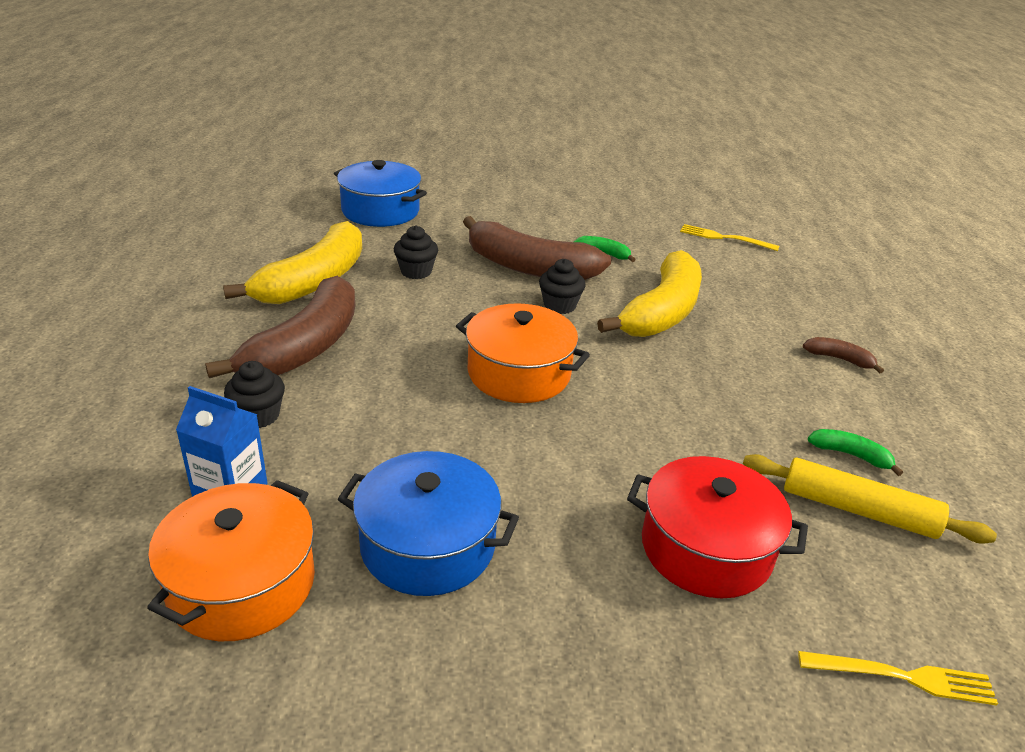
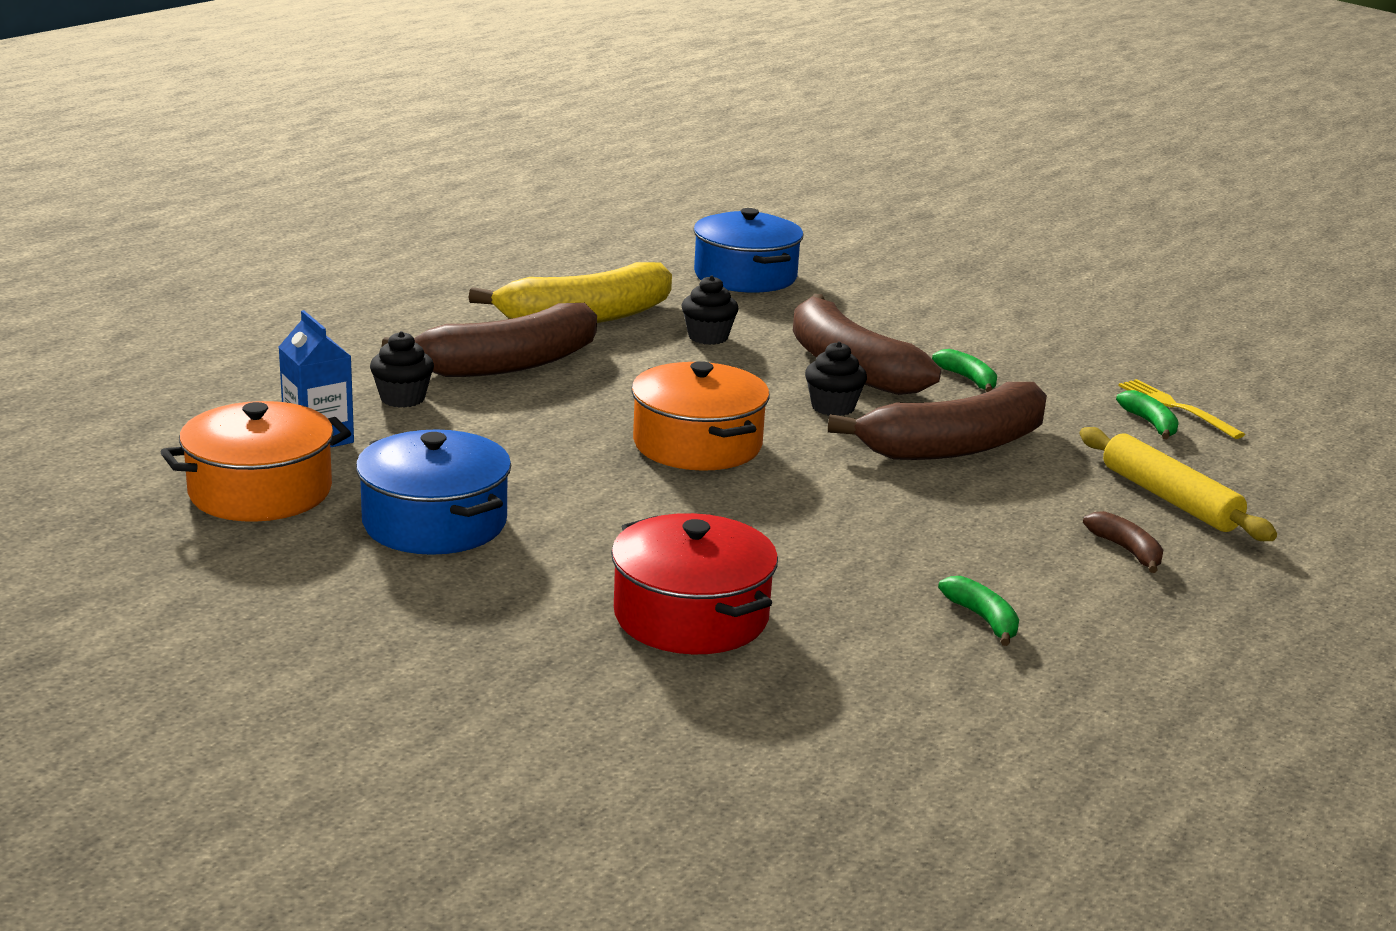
camera: 35 degrees right, 10 degrees down
(661, 312) = (955, 446): yellow banana -> brown banana
(728, 255) = (1150, 424): none -> green banana
(858, 510) = (911, 654): yellow rolling pin -> yellow rolling pin (1169, 499)
(903, 677) = (747, 755): yellow fork -> none

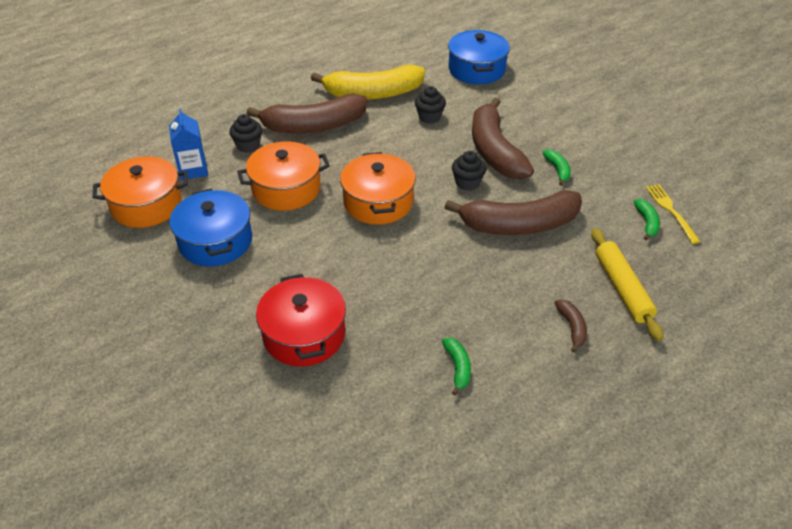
camera: 20 degrees right, 20 degrees up
(518, 445) = (286, 189): none -> orange pot

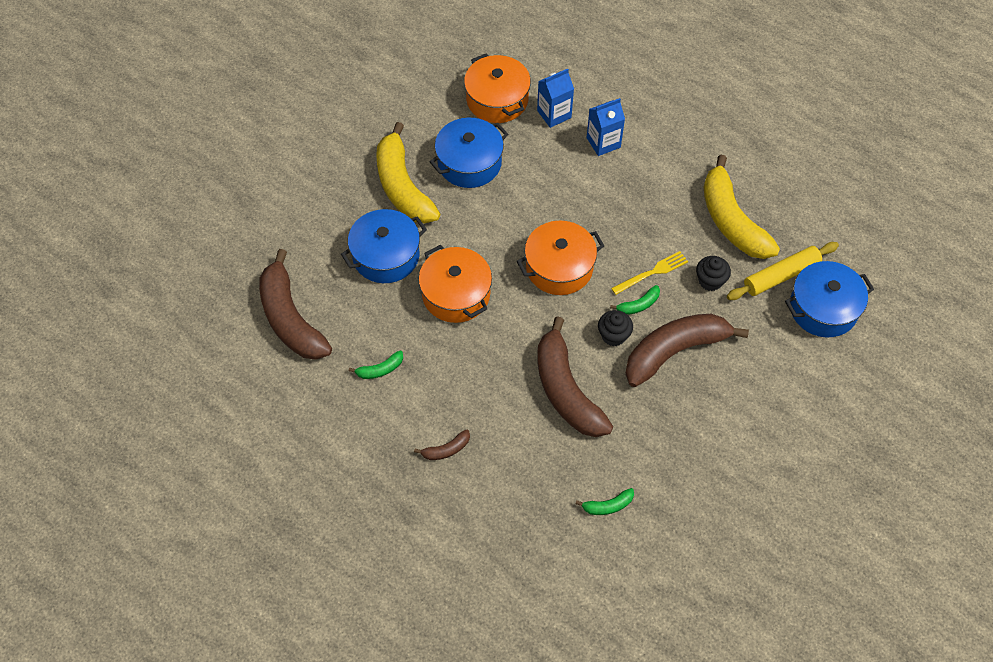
camera: 75 degrees right, 15 degrees up
(214, 302) = (402, 186): none -> yellow banana
(248, 145) = (603, 142): black cupcake -> blue carton
(286, 189) = (552, 191): orange pot -> orange pot (456, 294)
(304, 335) = (386, 256): red pot -> blue pot
(313, 126) = (654, 185): brown banana -> brown banana (290, 318)
(557, 170) = (664, 414): green banana -> green banana (638, 305)
(622, 288) = (506, 488): yellow rolling pin -> yellow rolling pin (781, 275)
(671, 211) = (634, 528): yellow fork -> yellow fork (652, 272)

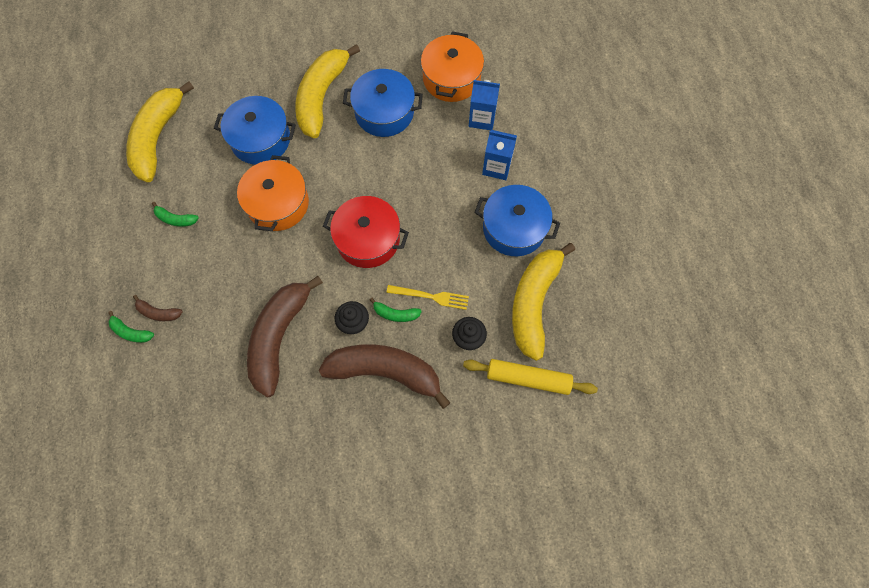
camera: 40 degrees right, 10 degrees up
(290, 318) = (158, 137): brown banana -> yellow banana
(559, 267) = (368, 239): orange pot -> red pot
(607, 506) = (219, 449): green banana -> green banana (131, 332)
(823, 308) = (535, 433): blue pot -> blue pot (514, 228)

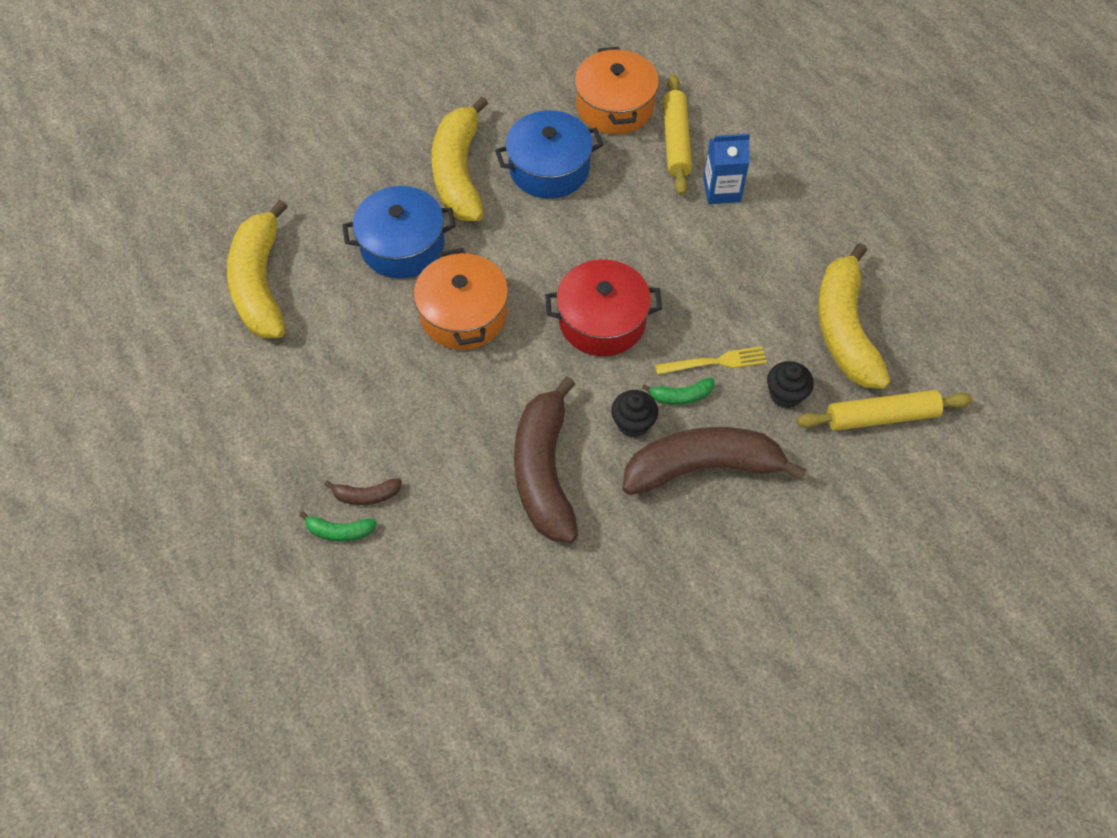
camera: 20 degrees left, 10 degrees down
(175, 219) = (333, 374): green banana -> none
(482, 118) = (676, 141): blue carton -> yellow rolling pin
(514, 228) = (777, 253): blue pot -> none

